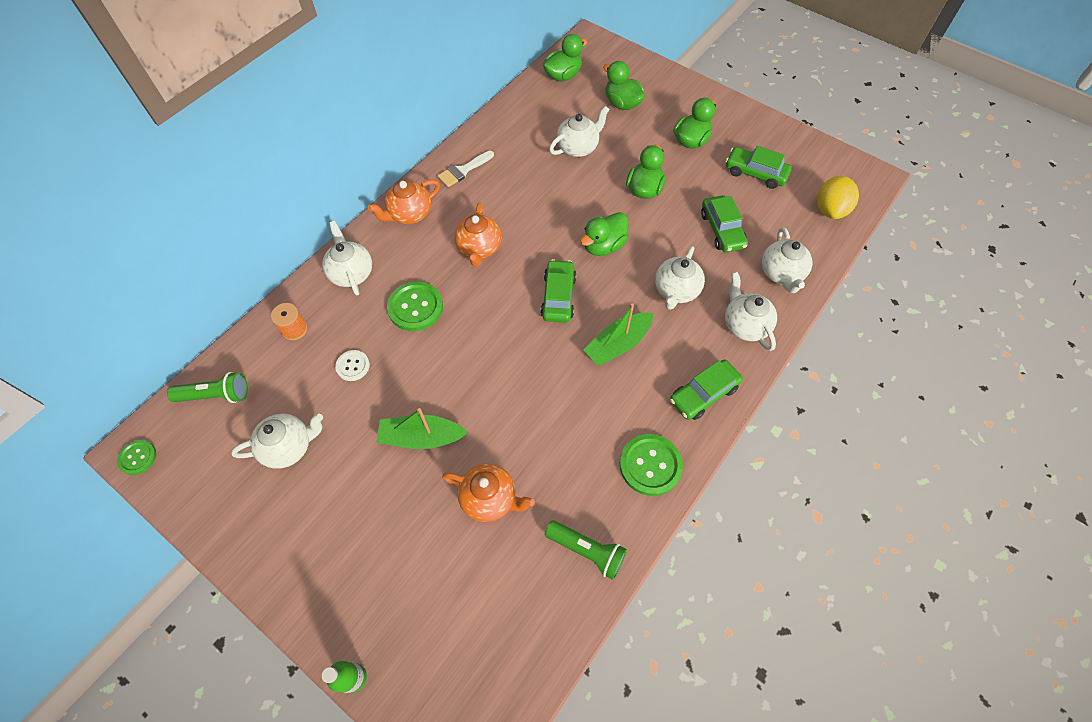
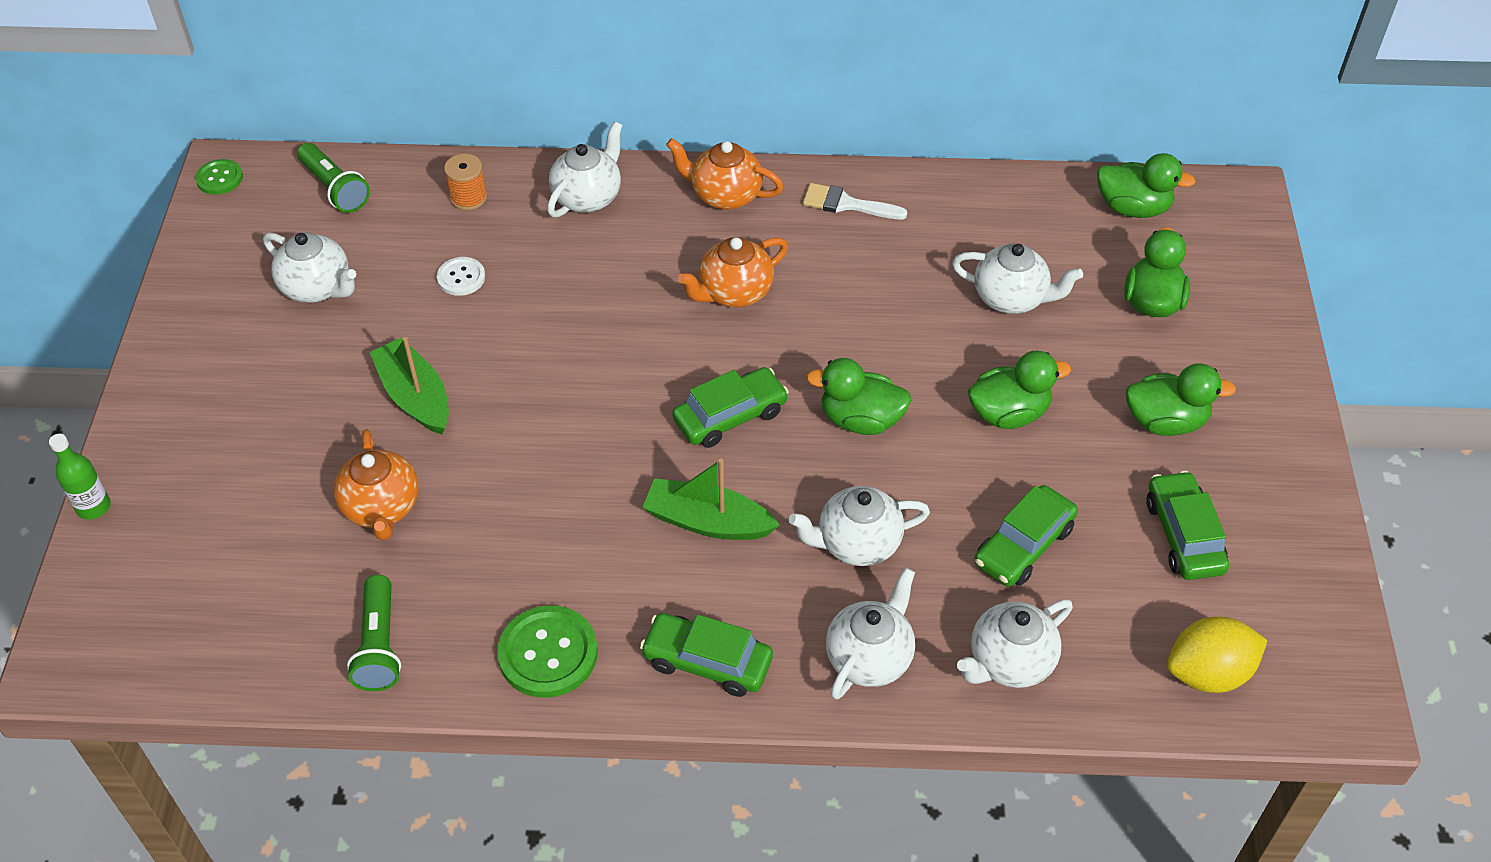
camera: 55 degrees right, 10 degrees down
(415, 307) = (589, 284): green button -> none

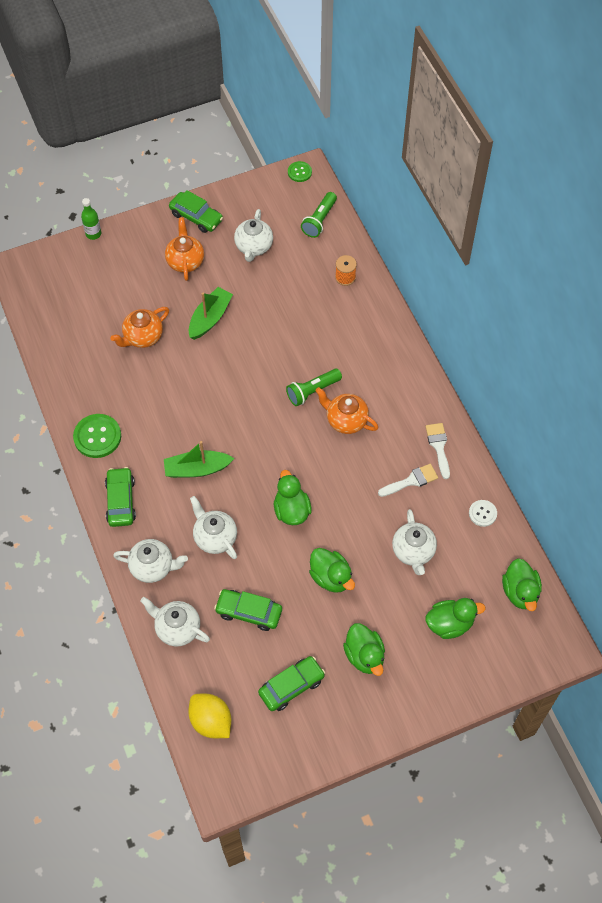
camera: 65 degrees right, 10 degrees up
(379, 645) = (73, 372): green flashlight -> green flashlight (312, 391)
(461, 278) = (291, 300): white button -> white button (482, 513)
(588, 197) = (375, 327): white teapot -> none
(708, 522) = (197, 469): green boat -> green boat turned 90 degrees counterclockwise
(724, 195) = (412, 387): orange teapot -> orange teapot (185, 261)
(730, 416) = (264, 452): green car -> green car (196, 217)
(887, 255) = (411, 480): none -> white brush

